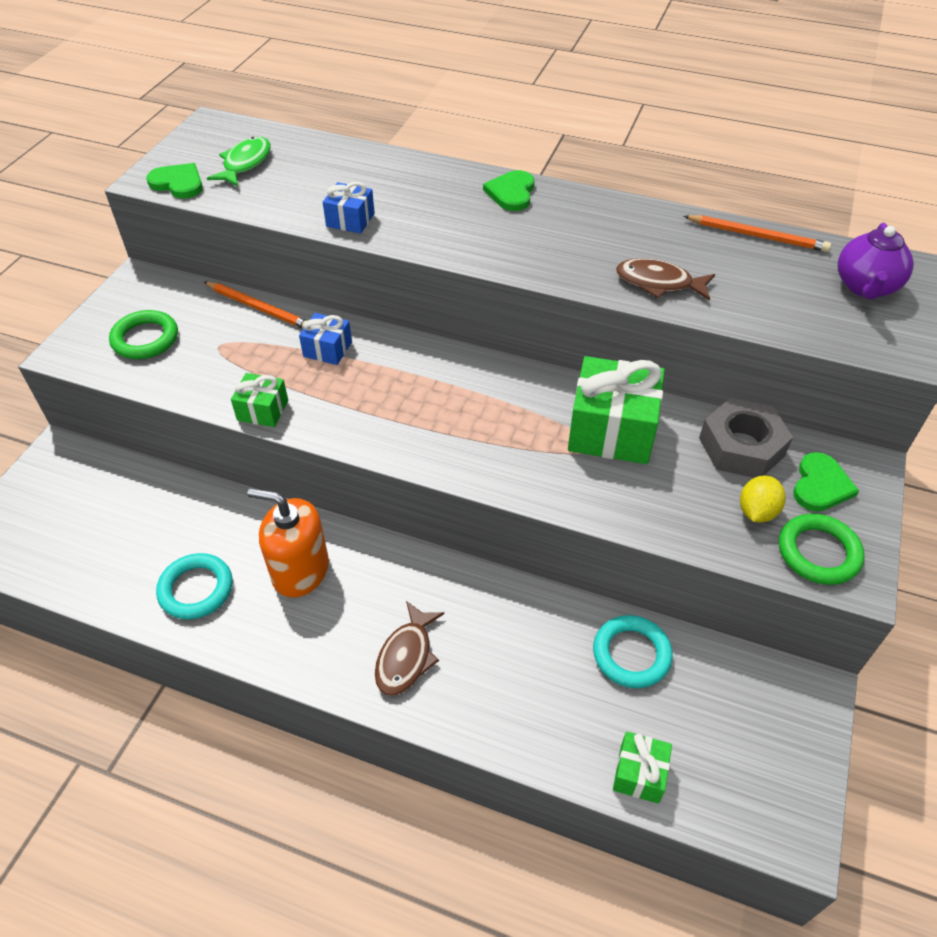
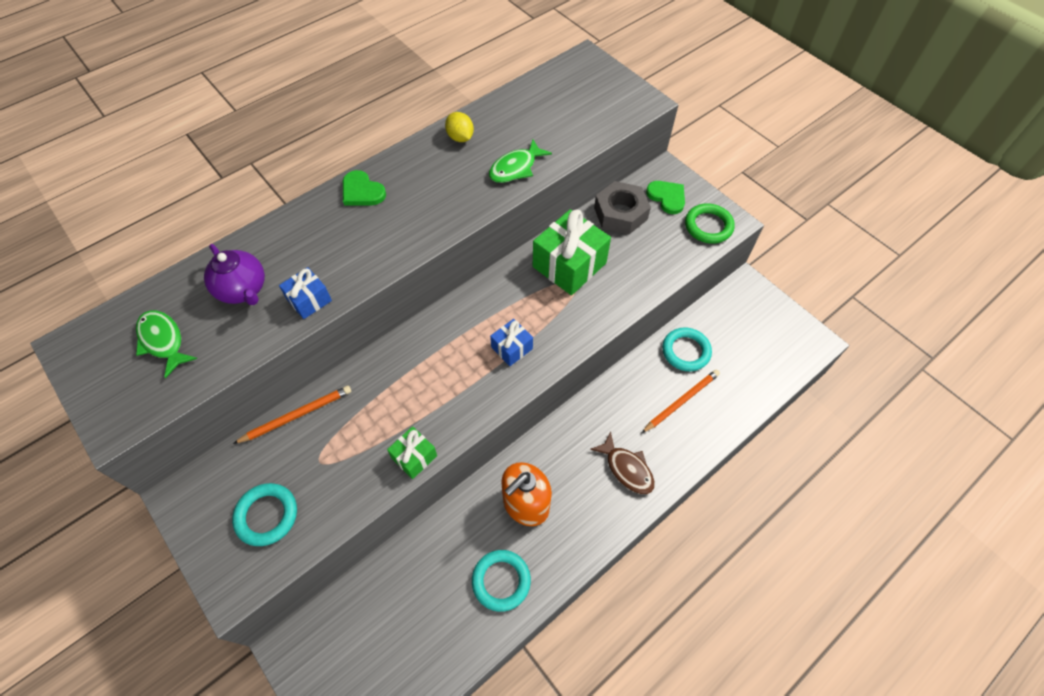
camera: 60 degrees left, 10 degrees up
(145, 339) = (267, 515): green ring -> turquoise ring
(178, 183) = (144, 403): green heart -> none
(327, 349) = (381, 387): blue gift -> blue gift (512, 348)
(639, 774) = (755, 388): green gift -> none
(658, 283) = (515, 168): brown fish -> green fish
(756, 511) = (668, 234): yellow lemon -> yellow lemon (460, 137)
(757, 236) = (509, 100): orange pencil -> orange pencil (681, 401)
(865, 287) = (587, 85): purple teapot -> purple teapot (243, 290)

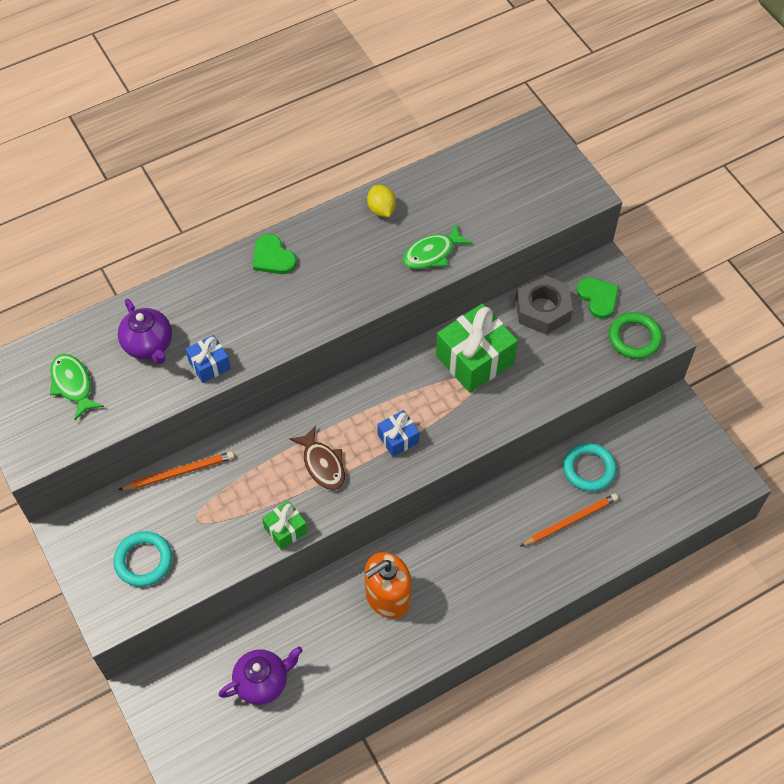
camera: 10 degrees right, 0 degrees up
(414, 617) = (262, 682): none -> purple teapot
(501, 581) = (350, 664): turquoise ring -> none
(627, 468) = (497, 580): brown fish -> brown fish (322, 464)

